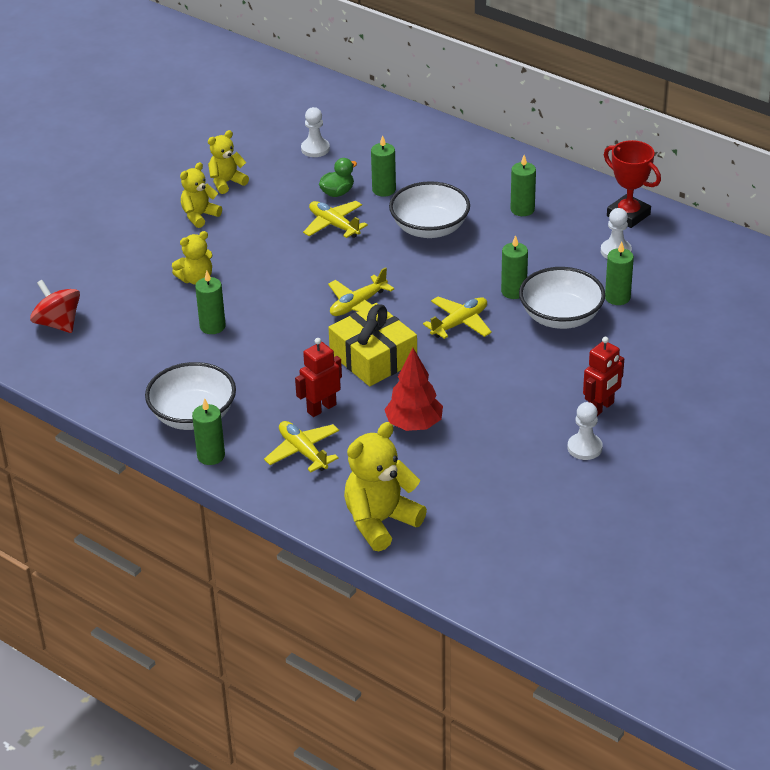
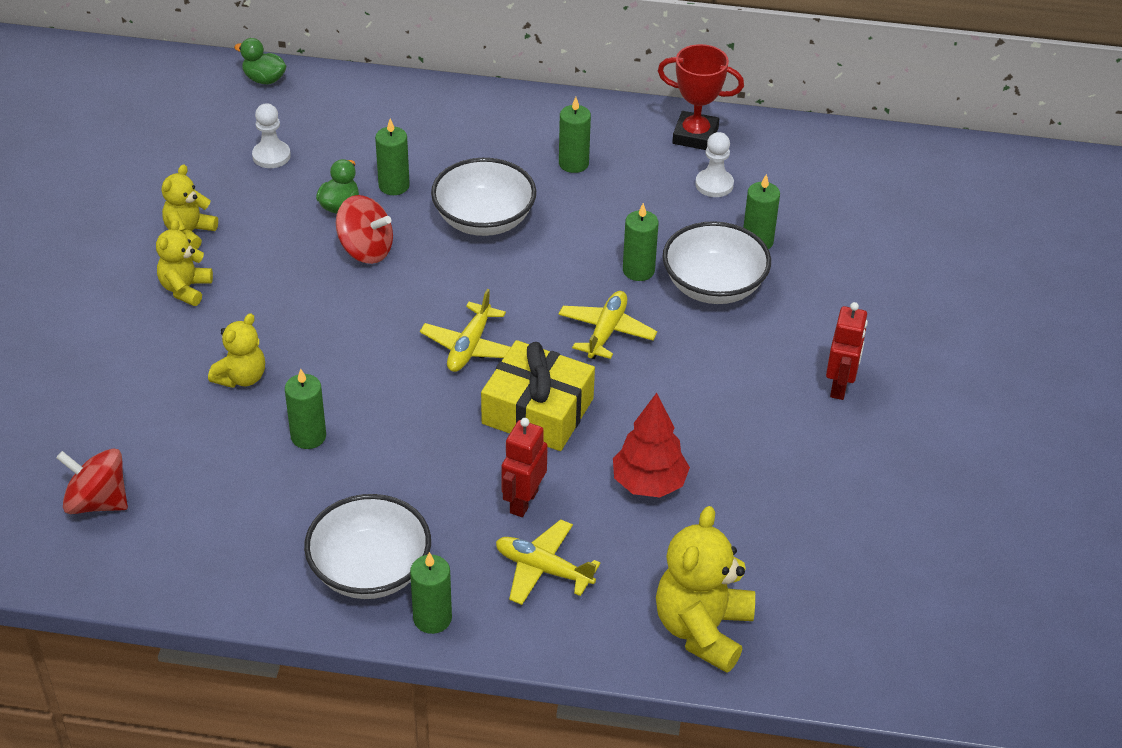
camera: 30 degrees left, 5 degrees up
(334, 225) = (365, 250): yellow plane -> red spinning top
(346, 98) = (264, 79): none -> green duck
(584, 448) = (859, 443): white pawn -> none

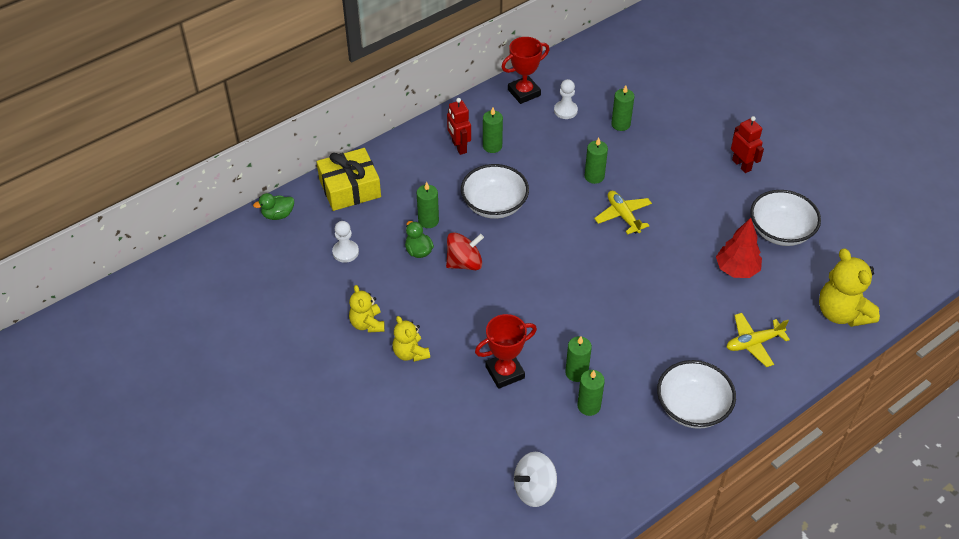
camera: 45 degrees left, 5 degrees up
(97, 502) = (534, 489): red spinning top -> white spinning top
(241, 377) = (505, 372): yellow teddy bear -> red trophy
(432, 618) = (746, 404): green candle -> green candle (589, 406)
(469, 346) = (579, 270): yellow plane -> none
(523, 501) = (703, 321): red robot -> red robot (459, 147)
(538, 411) = (650, 276): yellow gift -> yellow gift (350, 188)
(713, 286) = (633, 159): white bowl -> white bowl (780, 231)

